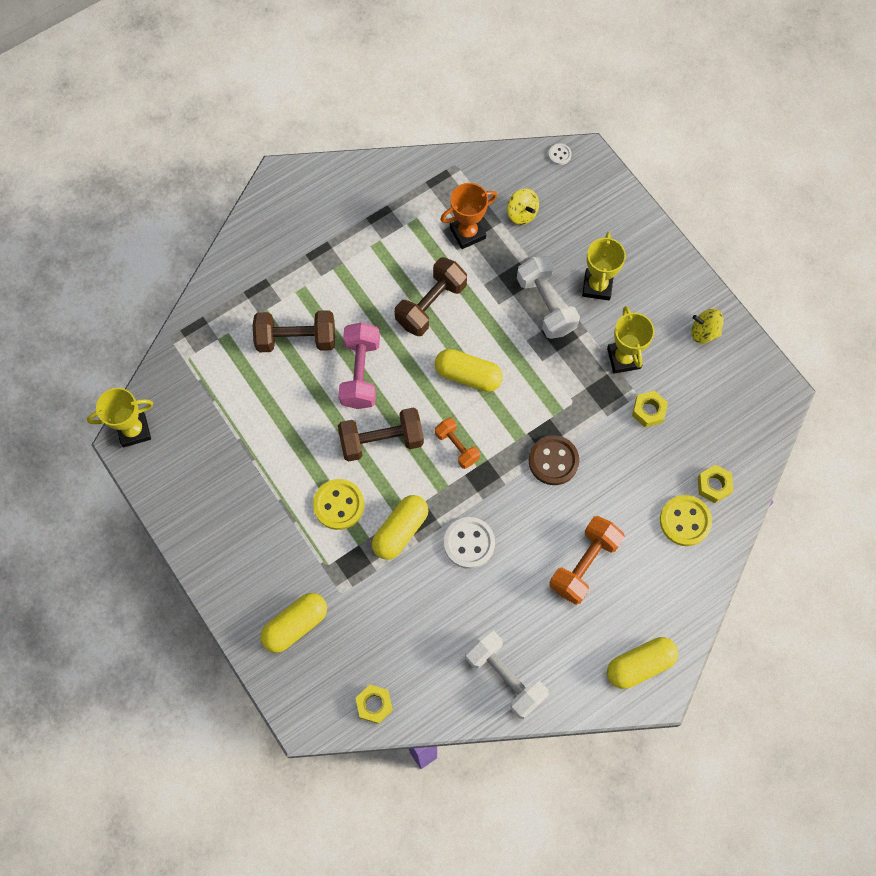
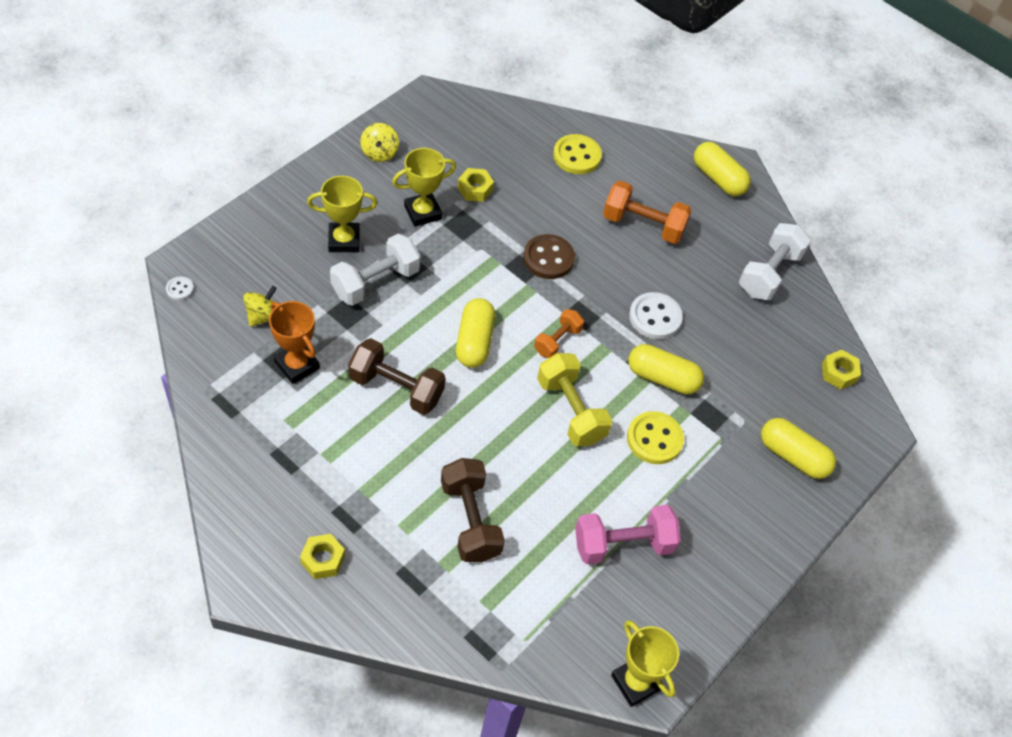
camera: 110 degrees left, 15 degrees down
(360, 373) = (497, 445): pink dumbbell -> pink dumbbell (623, 544)
(381, 441) = (571, 411): brown dumbbell -> yellow dumbbell
(713, 485) = (536, 138): yellow nut -> yellow nut (323, 559)

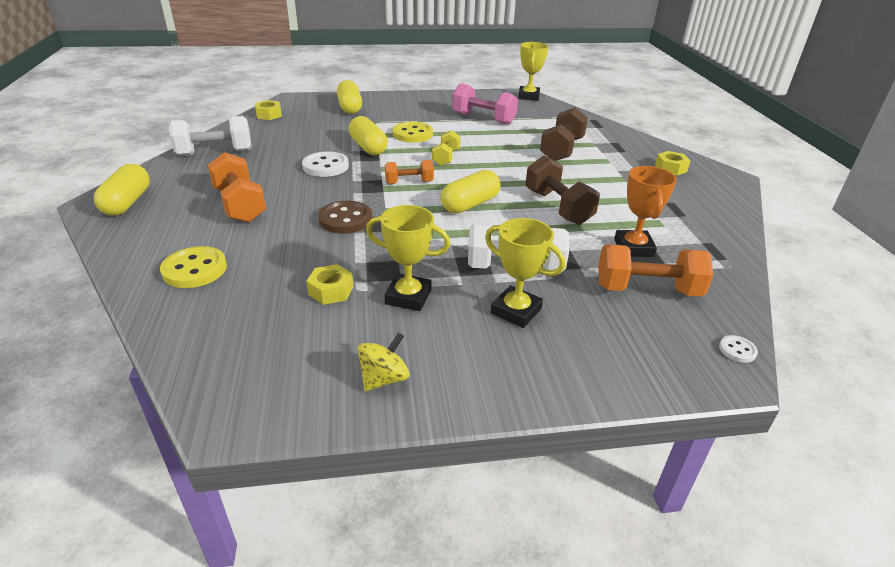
camera: 135 degrees left, 20 degrees down
(263, 316) = (647, 289): yellow spinning top -> orange dumbbell
(571, 411) = (446, 157): yellow dumbbell -> yellow dumbbell, size x0.61

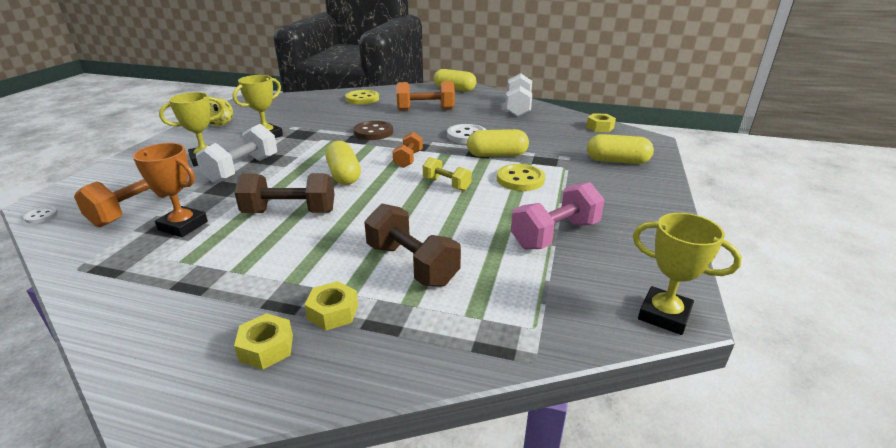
camera: 115 degrees right, 5 degrees down
(331, 291) = (301, 121): yellow nut -> yellow nut (333, 312)

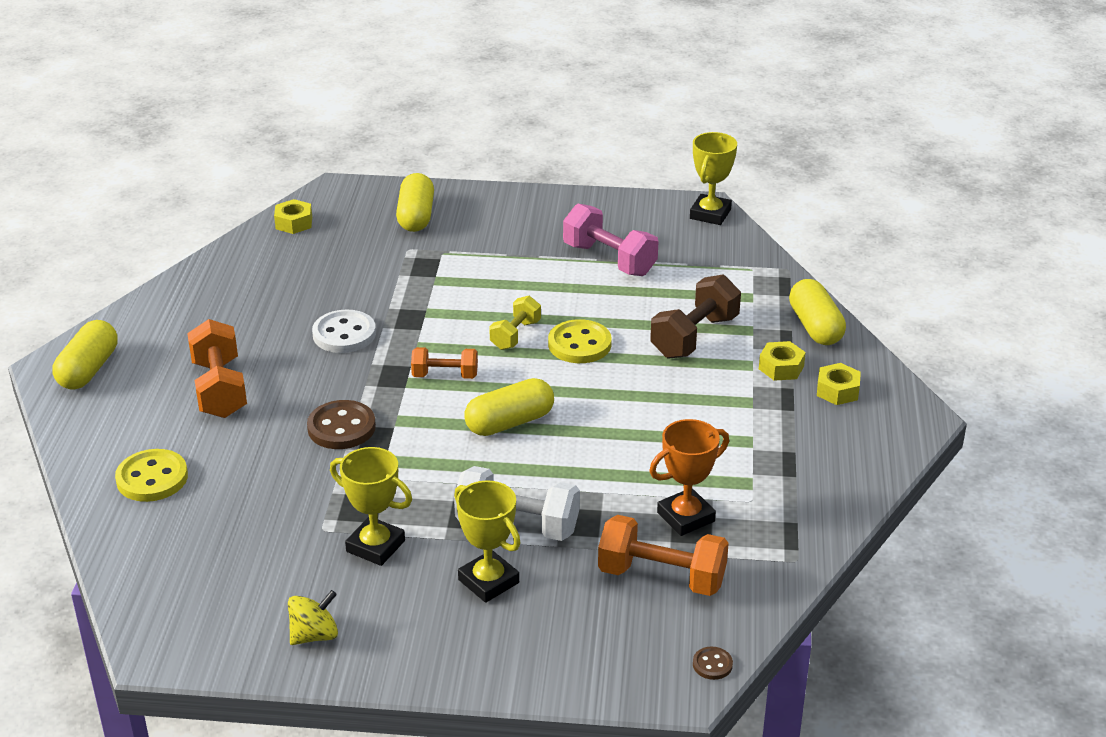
camera: 100 degrees left, 5 degrees up
(41, 216) = (712, 664): white button -> brown button
(183, 226) = (685, 517): orange trophy -> orange trophy turned 45 degrees clockwise
(290, 212) = (625, 441): brown dumbbell -> none
(497, 155) = (414, 303): yellow capsule -> yellow capsule (815, 327)
(518, 108) = (206, 294): white dumbbell -> none
(520, 179) = (487, 283): yellow button -> yellow button (579, 344)

